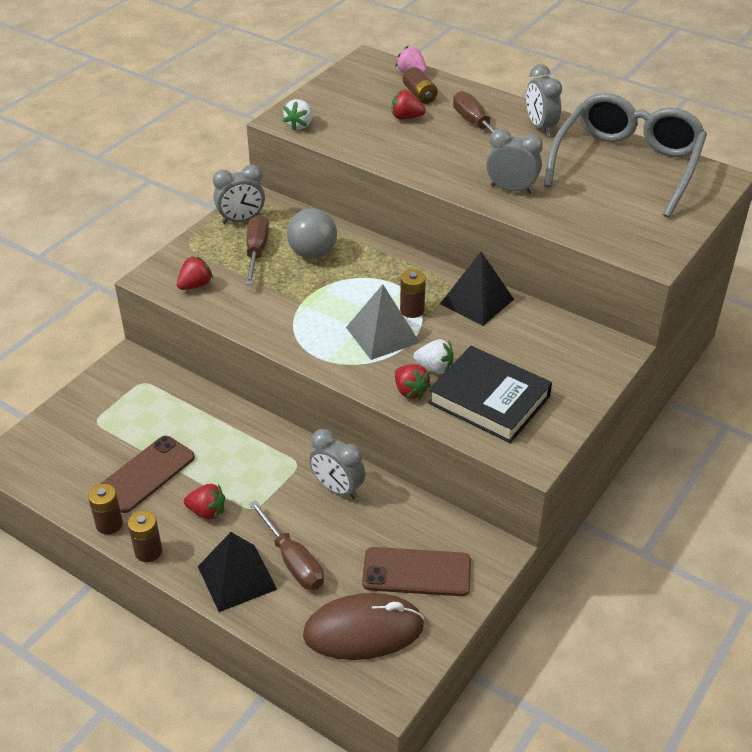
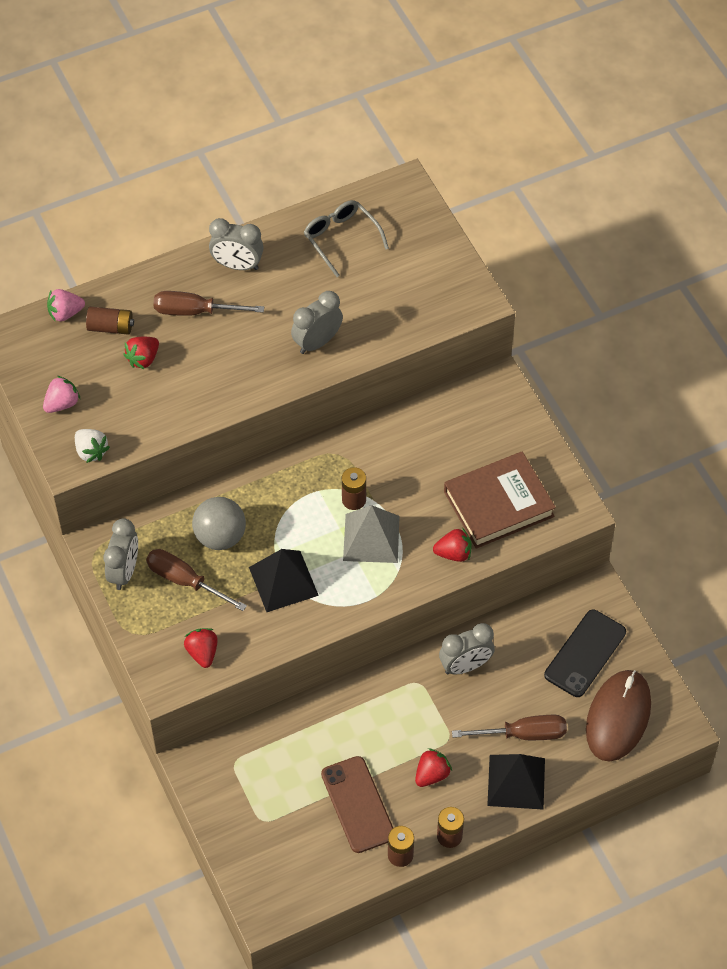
camera: 60 degrees left, 15 degrees up
(330, 99) = (62, 403): none -> pink strawberry
(416, 572) = (585, 653): brown phone -> black phone
(434, 368) = (437, 521): white strawberry -> none
(477, 301) = (374, 446): black pyramid -> black pyramid (283, 581)
(489, 400) = (498, 504): black book -> brown book
(626, 165) = (341, 239): grey glasses -> grey glasses, size x0.50

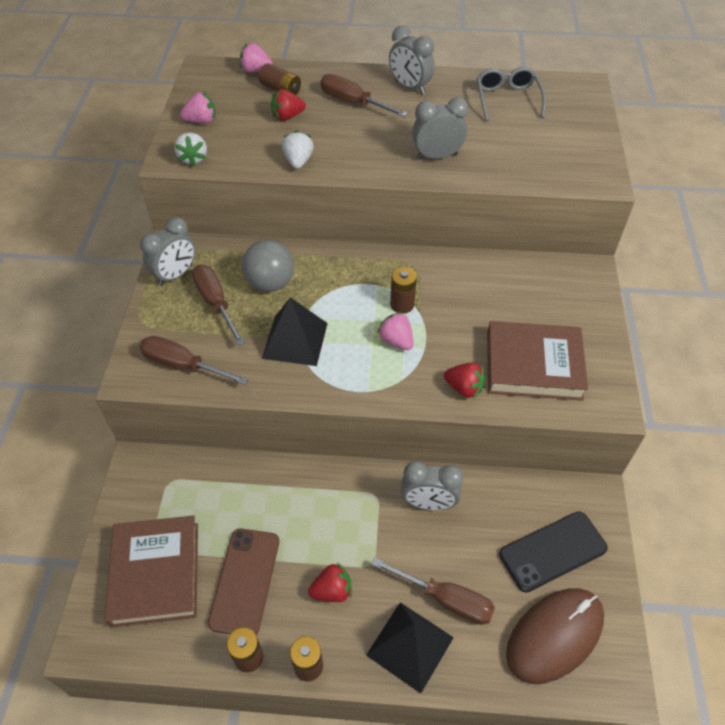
camera: 30 degrees right, 5 degrees down
(193, 408) = (298, 161): none -> white strawberry
(202, 653) = (183, 365): red strawberry -> brown screwdriver
(281, 837) = (156, 573): none -> brown book
(371, 538) = (396, 341): grey pyramid -> pink strawberry

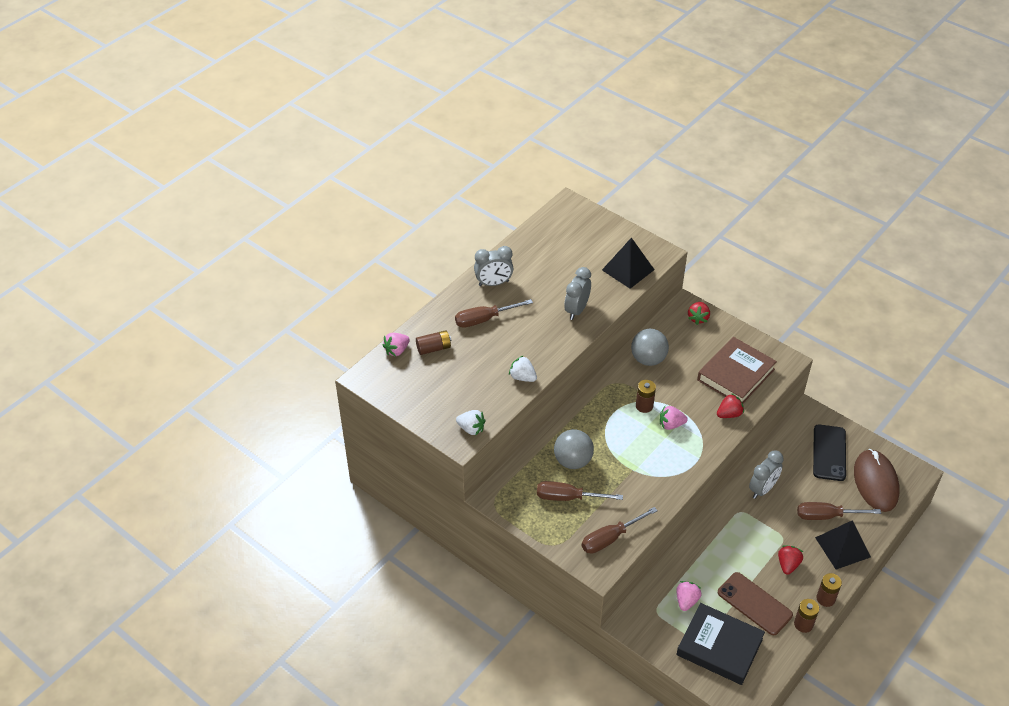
camera: 55 degrees left, 5 degrees down
(156, 573) = (719, 647): brown book -> black book
(175, 275) = (522, 507): grey clock -> none
(201, 121) = (431, 406): pink strawberry -> pink strawberry (686, 601)
(287, 117) = (468, 359): red strawberry -> red strawberry (698, 318)
(295, 340) = (633, 472): black pyramid -> black pyramid (628, 269)
(446, 599) = (826, 516): brown screwdriver -> brown screwdriver turned 150 degrees counterclockwise
(474, 276) = (648, 359): none -> grey ball
(507, 99) = (550, 246): grey glasses -> none

